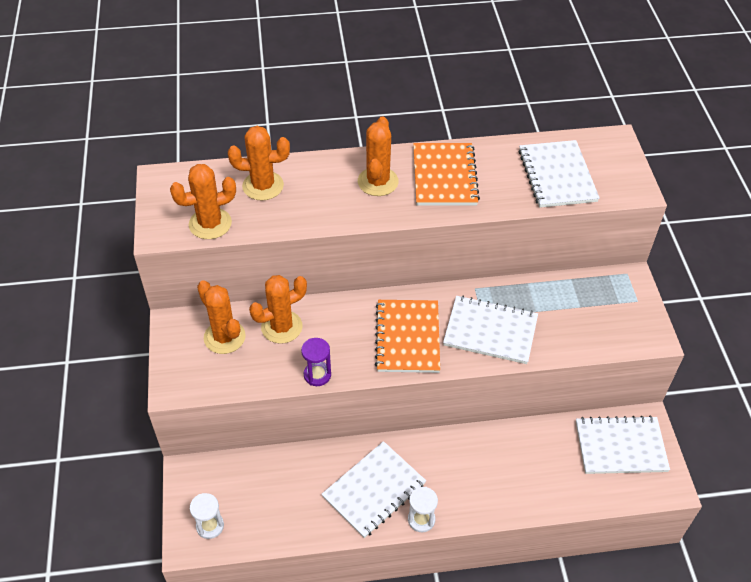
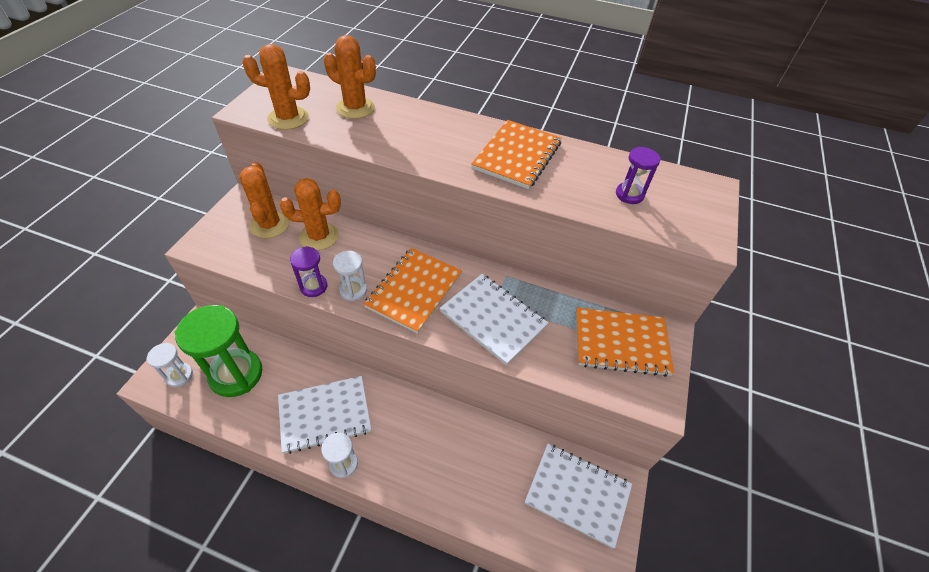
camera: 25 degrees right, 0 degrees up
(264, 498) = (236, 374): none -> green hourglass
(355, 362) = (353, 290): none -> white hourglass
(378, 182) = (453, 139): orange cactus -> none
(557, 175) = (629, 194): white notebook -> purple hourglass
(601, 304) = (621, 343): none -> orange notebook

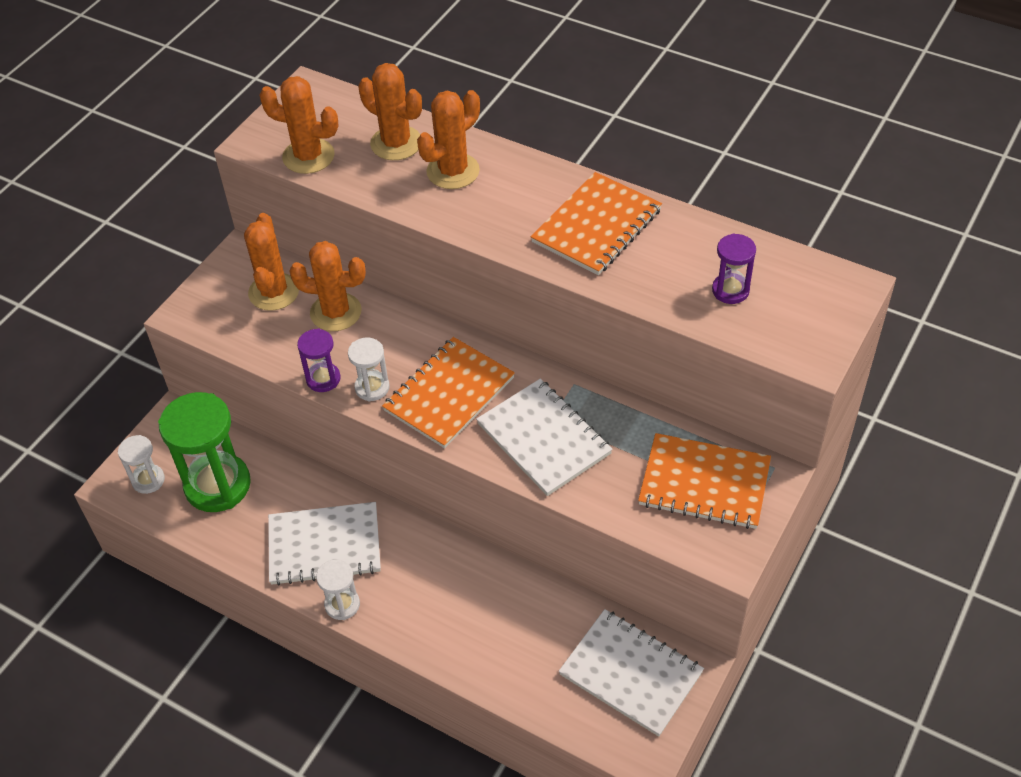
camera: 15 degrees right, 0 degrees up
(401, 124) = (453, 171): none -> orange cactus

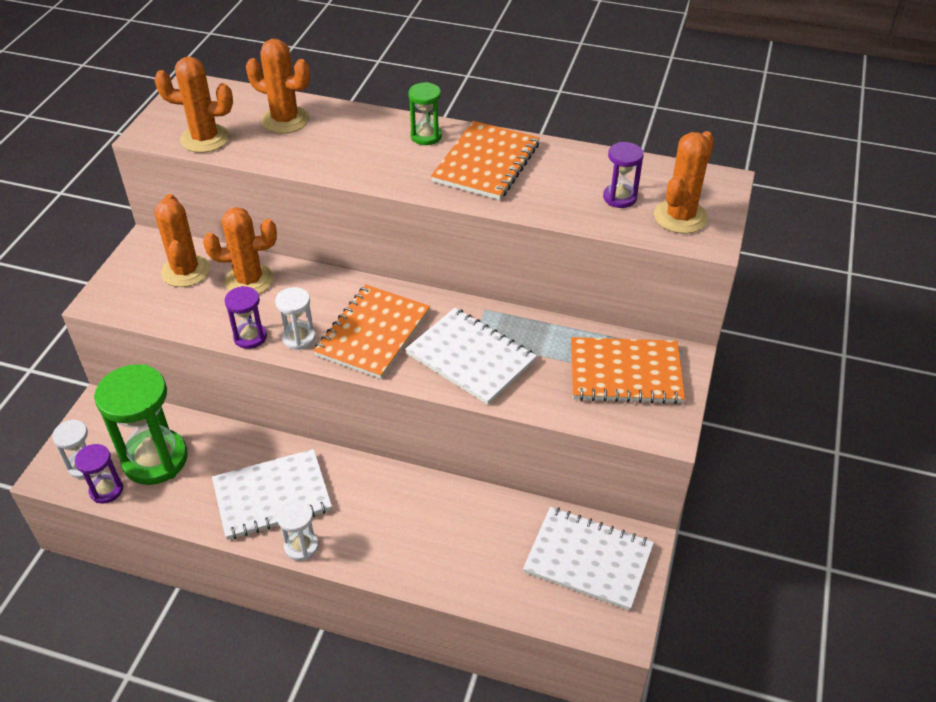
camera: 15 degrees left, 5 degrees down
(165, 510) = (106, 490): none -> purple hourglass
(453, 171) = (343, 136): orange cactus -> orange cactus (680, 217)
(541, 183) = (426, 136): none -> green hourglass

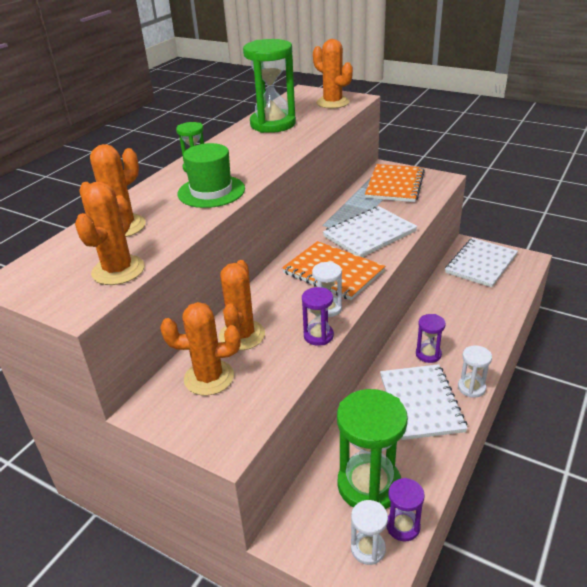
camera: 75 degrees left, 10 degrees down
(366, 160) = (211, 191): none -> green hat
(486, 163) = (245, 149): orange notebook -> none
(576, 172) = (273, 124): none -> green hourglass
(619, 198) = (306, 115): purple hourglass -> purple hourglass (428, 354)

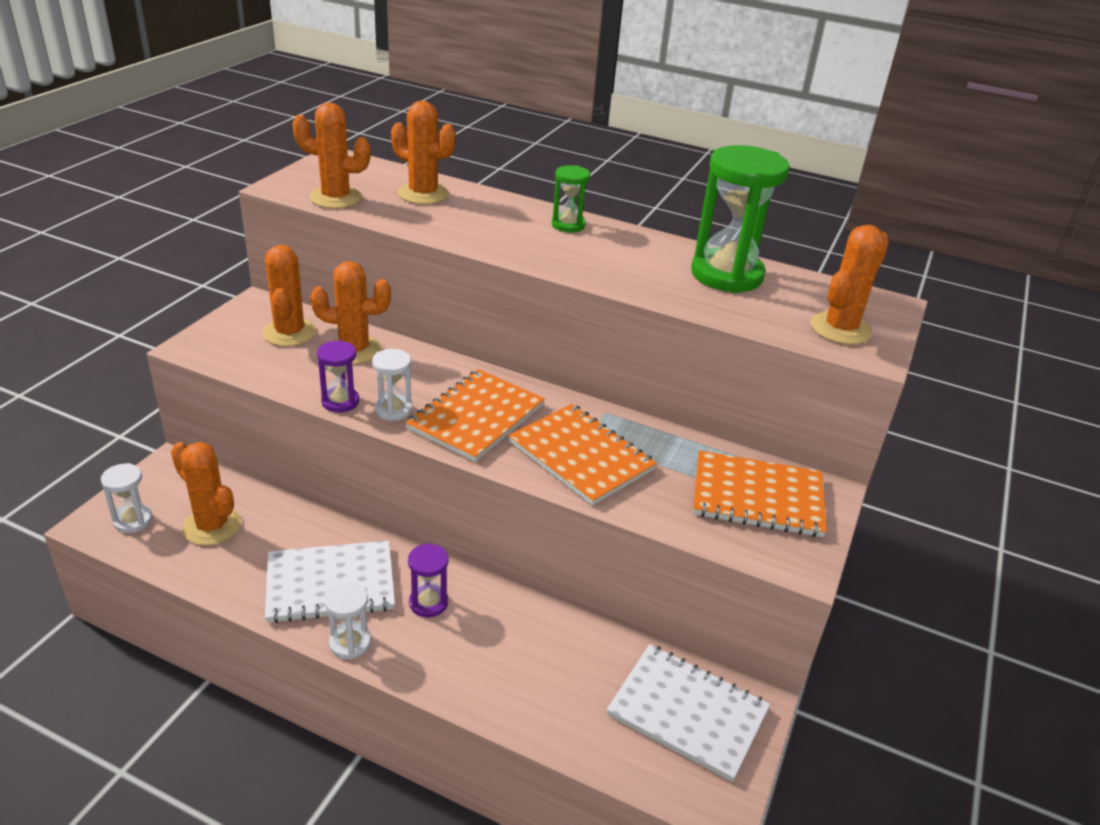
camera: 80 degrees right, 0 degrees up
(211, 191) = (500, 236): green hat -> none
(369, 234) = (581, 456): white notebook -> orange notebook
(369, 485) = (212, 526): green hourglass -> orange cactus
(403, 526) = (148, 549): purple hourglass -> none

